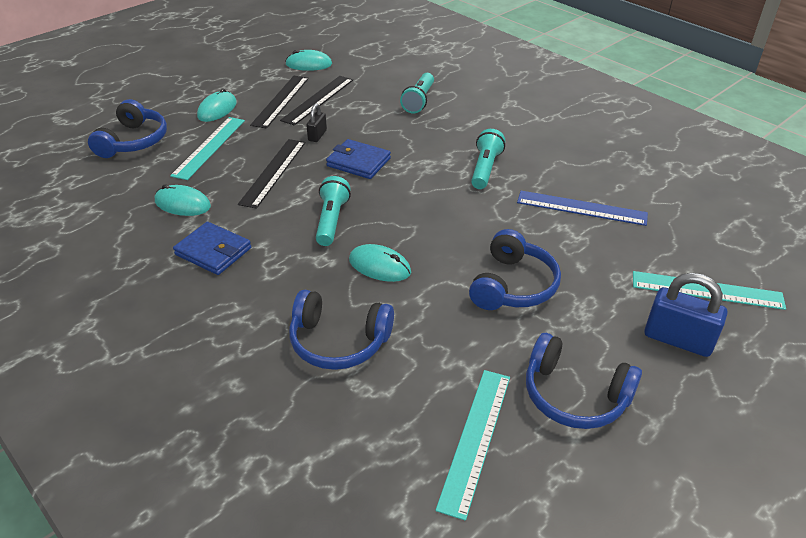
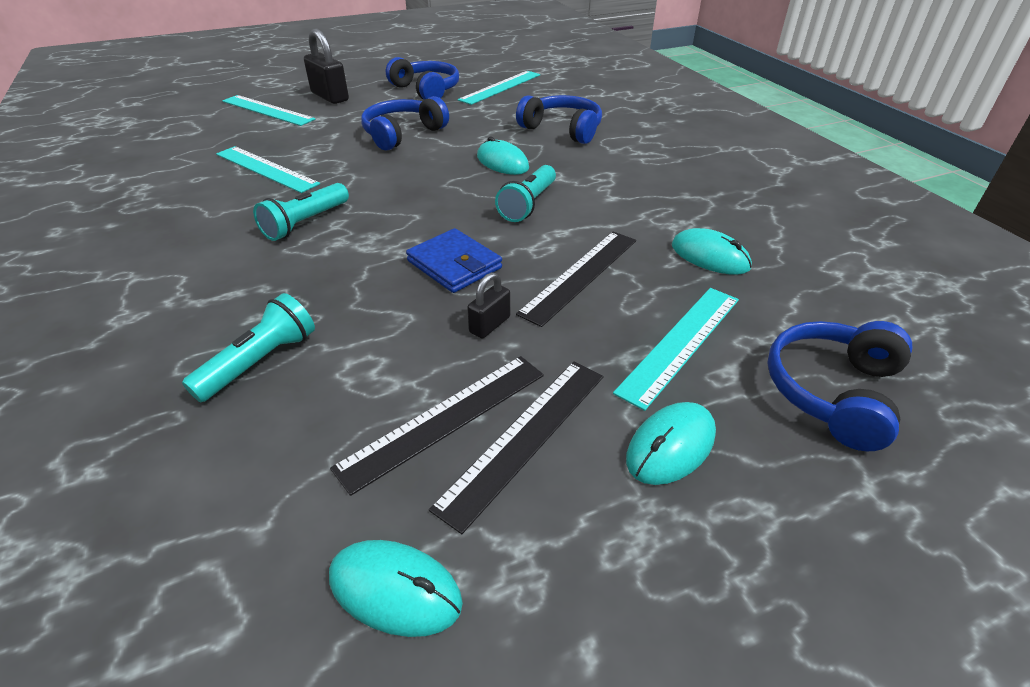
camera: 160 degrees left, 0 degrees up
(213, 251) = (665, 200): blue wallet -> none
(581, 208) = (266, 169): blue ruler -> turquoise ruler
(678, 339) = (330, 97): blue padlock -> black padlock

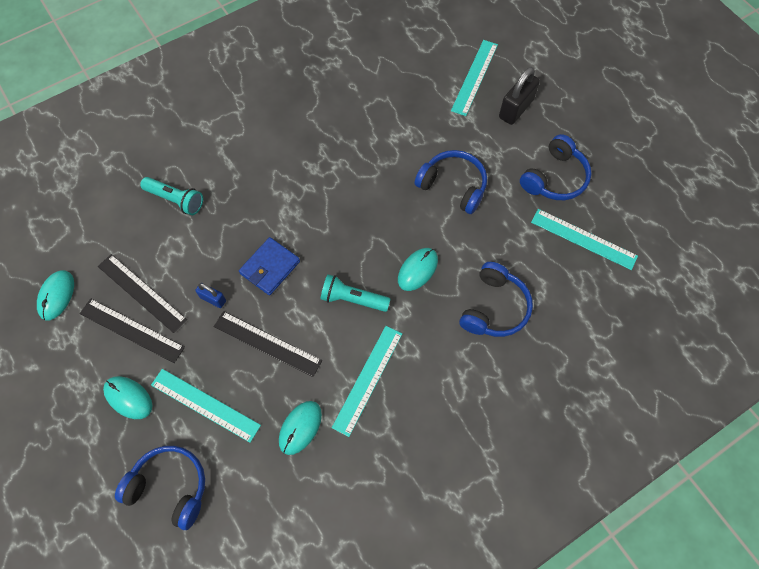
camera: 80 degrees right, 25 degrees up
(266, 169) = (374, 119): turquoise ruler -> turquoise ruler (368, 379)
(305, 223) = (306, 170): turquoise flashlight -> none
(490, 325) = (213, 299): black padlock -> blue padlock

